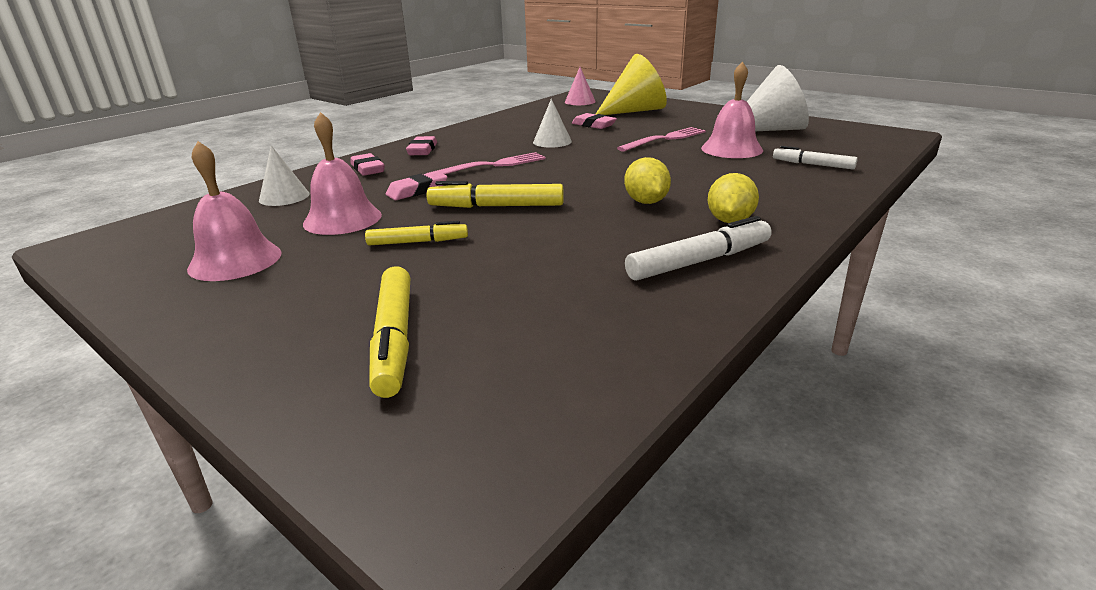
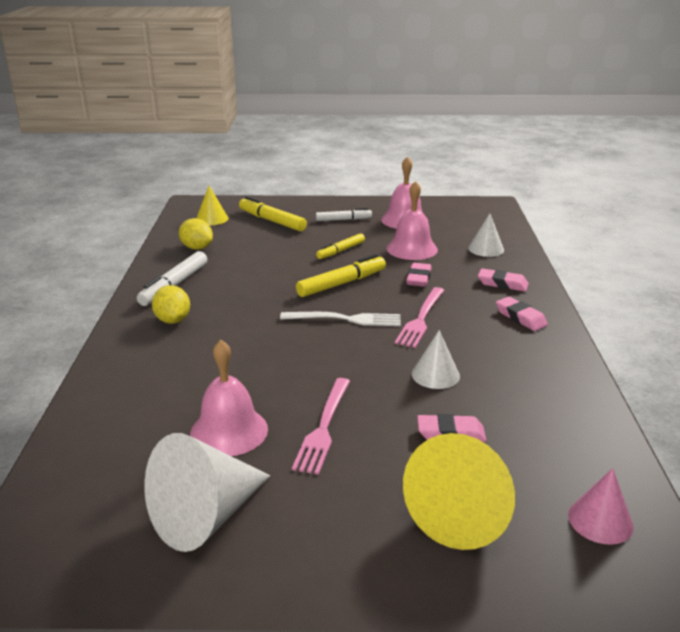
camera: 140 degrees right, 0 degrees up
(488, 401) = (212, 219): none -> yellow cone
(551, 179) = (347, 319): none -> white fork
(646, 202) = (246, 319): yellow lemon -> yellow lemon (197, 248)
(812, 165) = (125, 426): white marker -> white marker (343, 220)

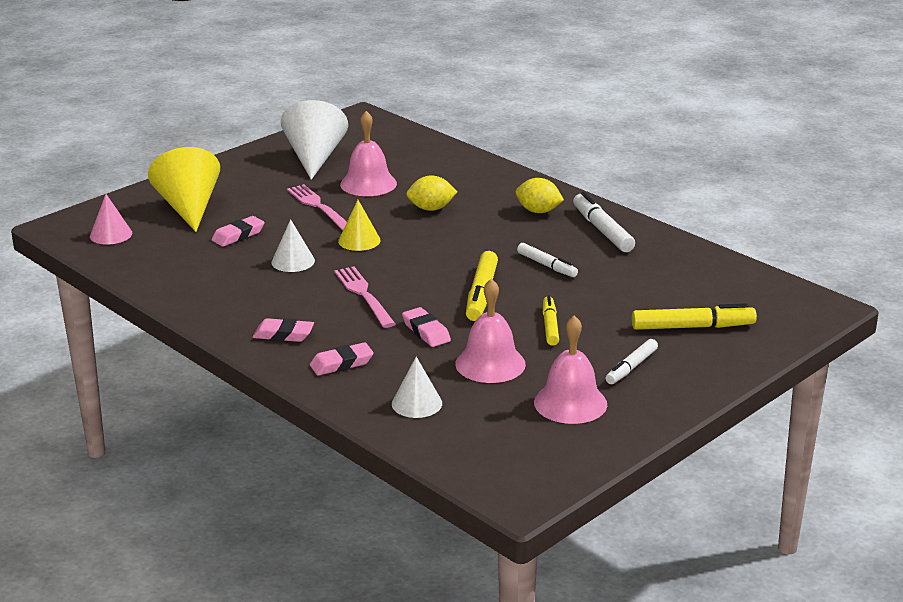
camera: 135 degrees right, 0 degrees up
(197, 248) = (675, 265): yellow lemon -> yellow lemon (431, 209)
(212, 219) = (750, 299): yellow cone -> yellow cone (359, 240)
(264, 281) = (547, 265): none -> white marker
(347, 319) = (420, 268): white fork -> none

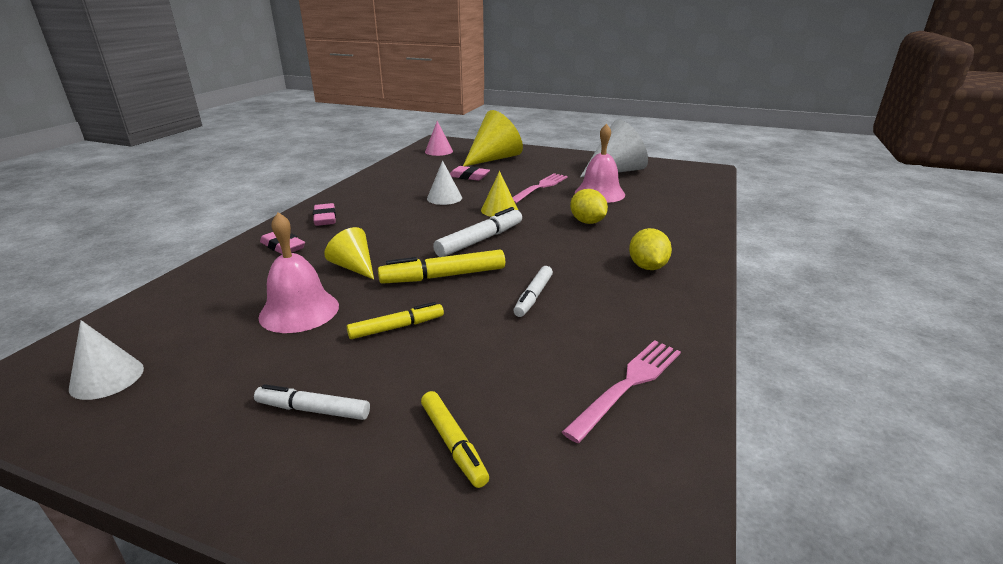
camera: 65 degrees right, 0 degrees up
(363, 294) = (408, 230): pink fork -> pink fork (629, 384)
(417, 403) = (213, 291): white cone -> white cone (107, 378)
(426, 331) = (354, 267): pink eraser -> yellow cone
(570, 403) = (214, 380): pink bell -> none
(602, 230) = (652, 311): white marker -> white marker (480, 240)
(692, 327) = (453, 443): yellow marker -> yellow marker, size x0.65

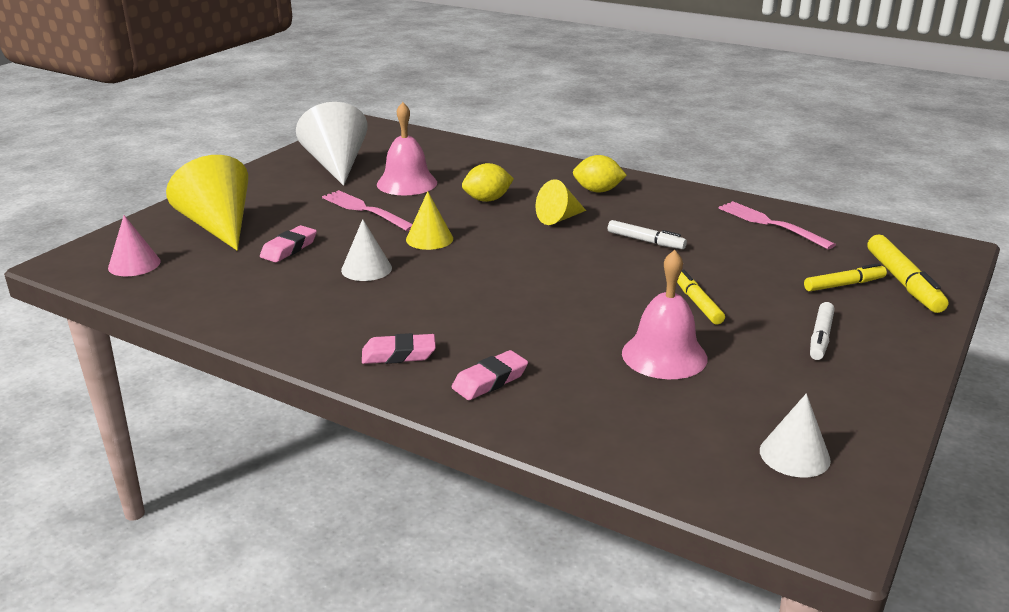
camera: 80 degrees left, 0 degrees up
(354, 267) = (566, 328): yellow cone -> yellow cone (559, 218)
(443, 276) = (599, 278): yellow marker -> yellow marker (903, 282)
(480, 240) = (515, 255): white marker -> none

